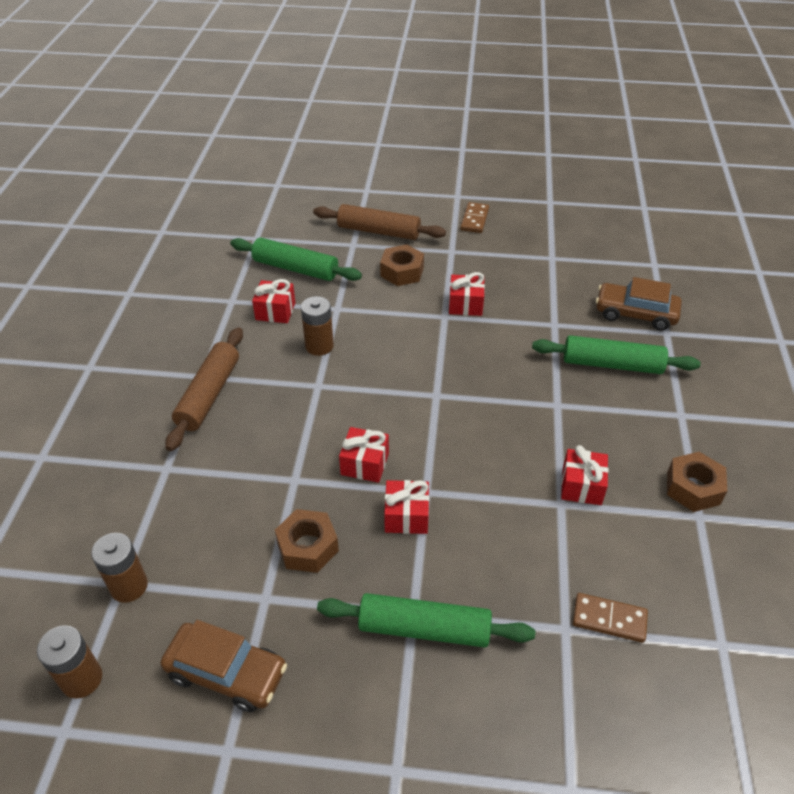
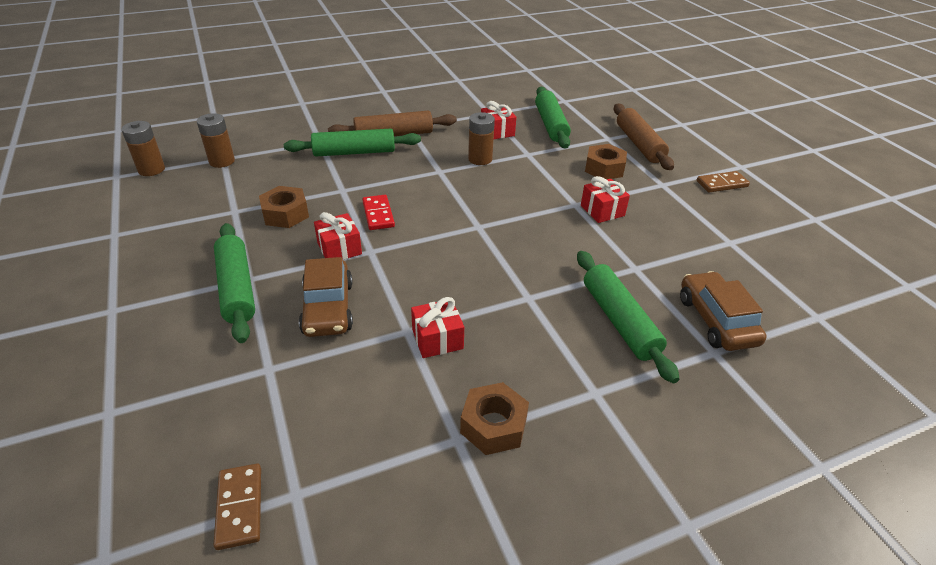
camera: 60 degrees right, 5 degrees down
(220, 443) = (354, 152): none -> green rolling pin
(227, 673) = (170, 216): brown car -> brown car (328, 308)
(365, 464) = (378, 214): red gift -> red domino
(609, 619) = (290, 396): brown domino -> brown domino (240, 507)

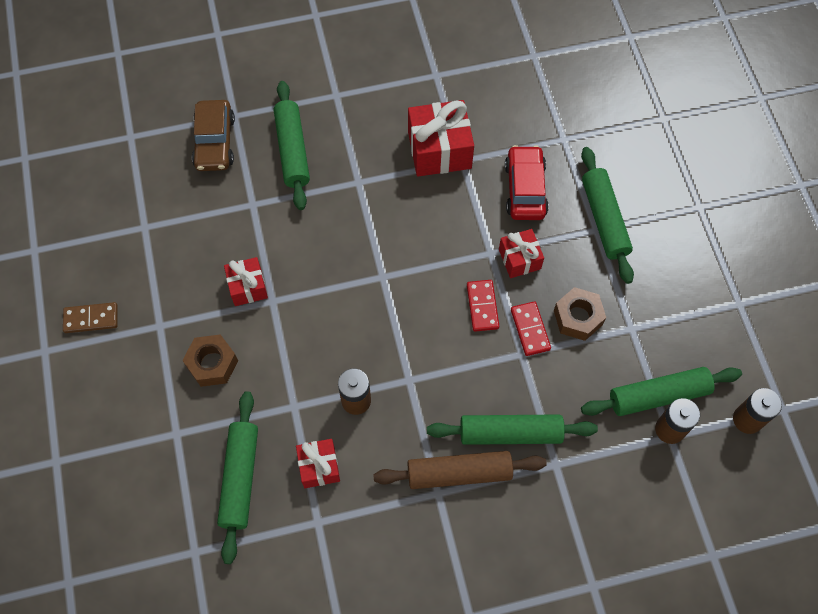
camera: 170 degrees left, 25 degrees up
(224, 176) = (658, 395): none -> green rolling pin
(240, 507) = (564, 52): brown domino -> none
(328, 308) = (525, 189): brown car -> red car
(333, 204) = (530, 329): none -> red domino
(437, 339) = (439, 150): red gift -> red gift, size x1.71
(493, 425) = (411, 81): brown nut -> none
(639, 144) = (142, 414): brown rolling pin -> none

